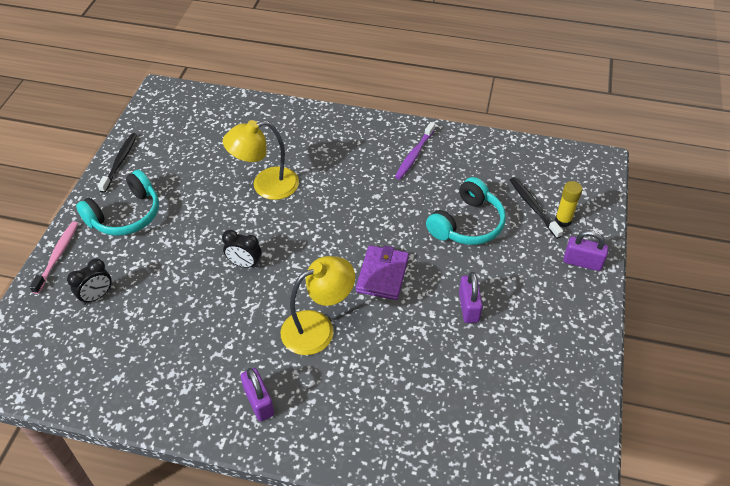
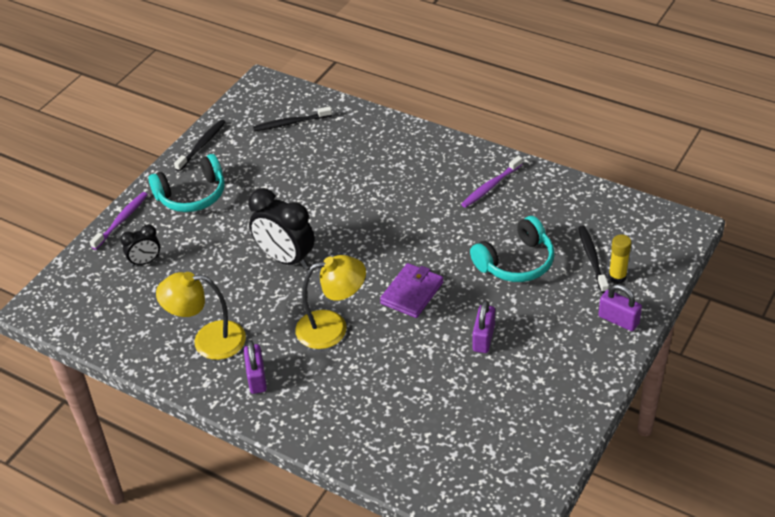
camera: 20 degrees right, 5 degrees down
(57, 256) = (121, 221): pink toothbrush -> purple toothbrush
(203, 125) = (291, 123): none -> black toothbrush
(244, 264) = (286, 259): black clock -> black clock, size x1.84
(266, 186) = (331, 191): yellow lamp -> yellow lamp (208, 341)

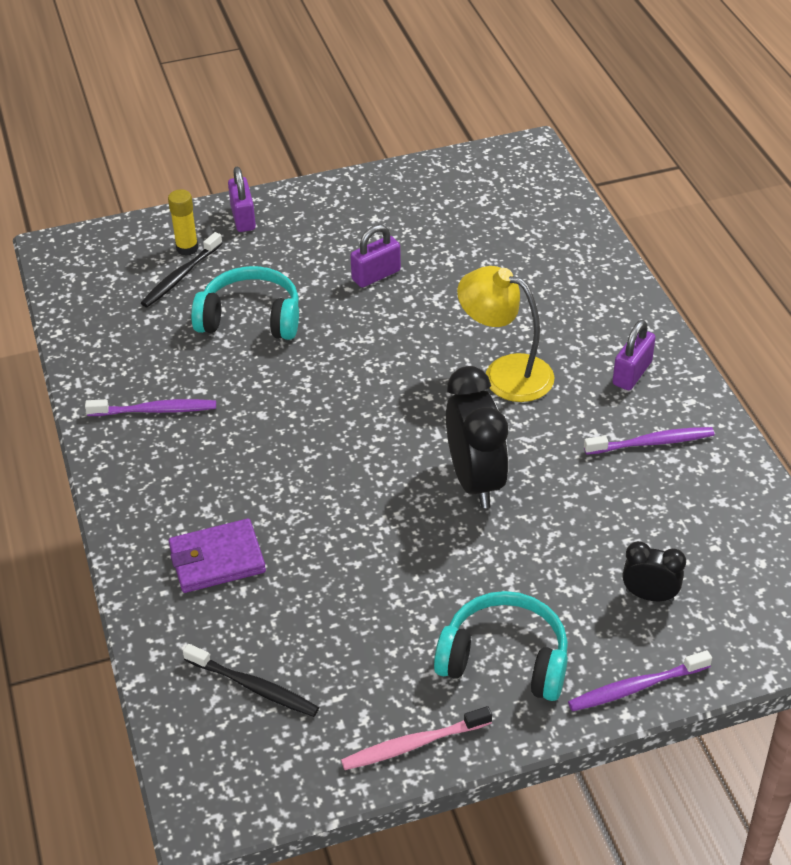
camera: 140 degrees left, 0 degrees up
(202, 145) = (414, 744): black toothbrush -> pink toothbrush
(208, 341) = (651, 443): yellow lamp -> purple toothbrush
(412, 293) = (387, 355): purple wallet -> purple wallet (217, 559)

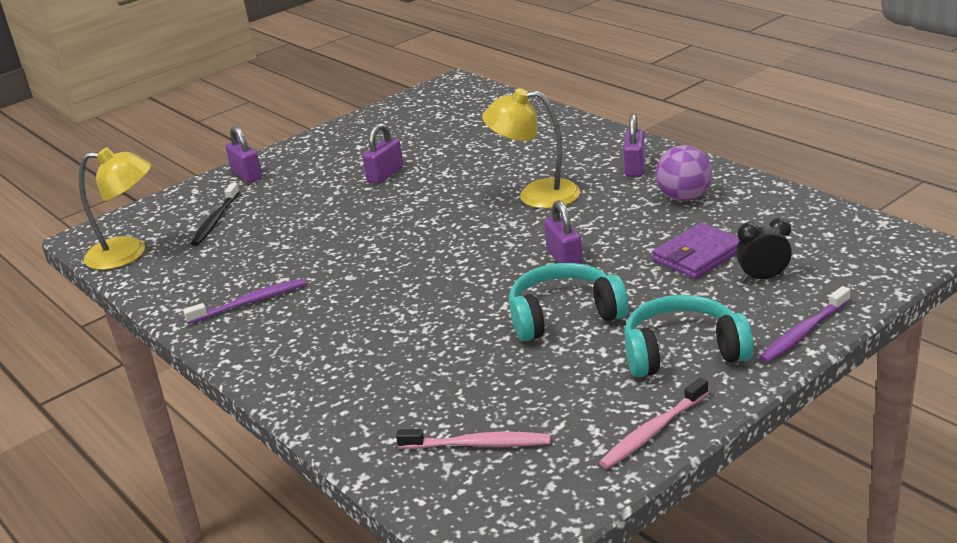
camera: 20 degrees left, 15 degrees down
(81, 291) = (128, 253): none -> yellow lamp
(187, 248) = (209, 204): yellow glue stick -> none
(217, 559) = (378, 375): purple wallet -> purple wallet (698, 255)
(250, 318) = (296, 226): turquoise headphones -> turquoise headphones (564, 316)
(253, 687) = (477, 444): black toothbrush -> pink toothbrush
(475, 481) = (564, 259): black clock -> purple padlock
(651, 443) = (684, 197): purple toothbrush -> purple ball

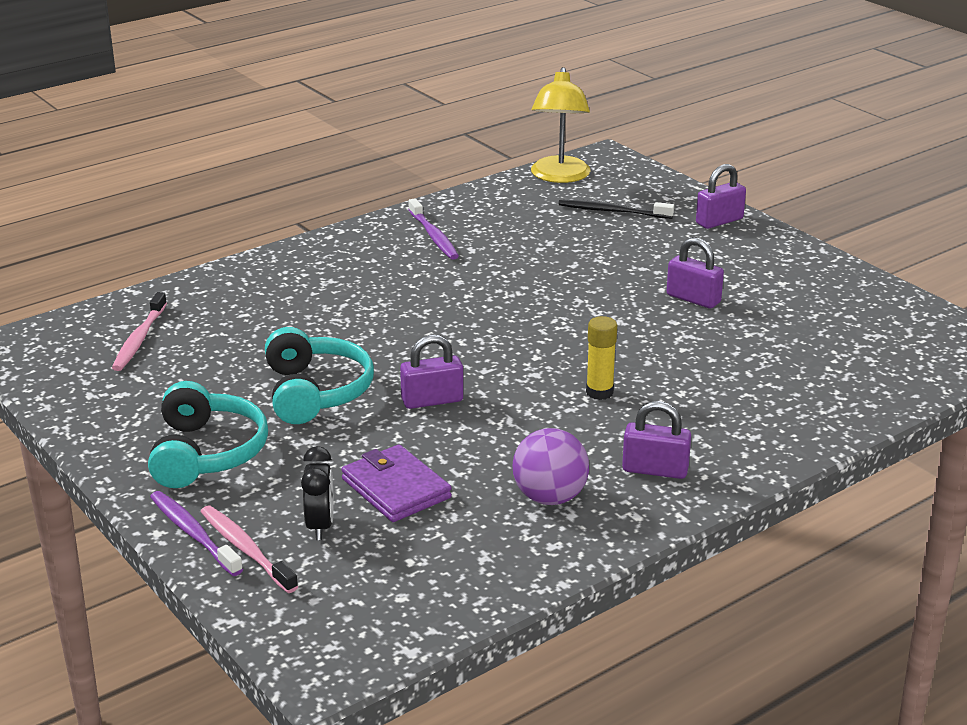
camera: 90 degrees right, 0 degrees up
(536, 195) = (599, 392): yellow lamp -> yellow glue stick
(653, 431) = (95, 423): pink toothbrush -> pink toothbrush (246, 550)

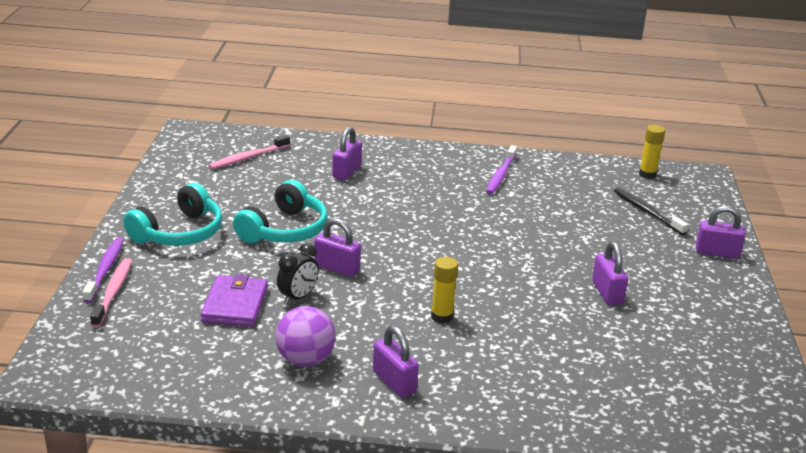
camera: 40 degrees right, 0 degrees up
(276, 303) = (346, 172): none -> purple padlock
(320, 526) = (165, 302): black clock -> black clock (298, 297)
(559, 176) = (647, 174): yellow lamp -> yellow glue stick

